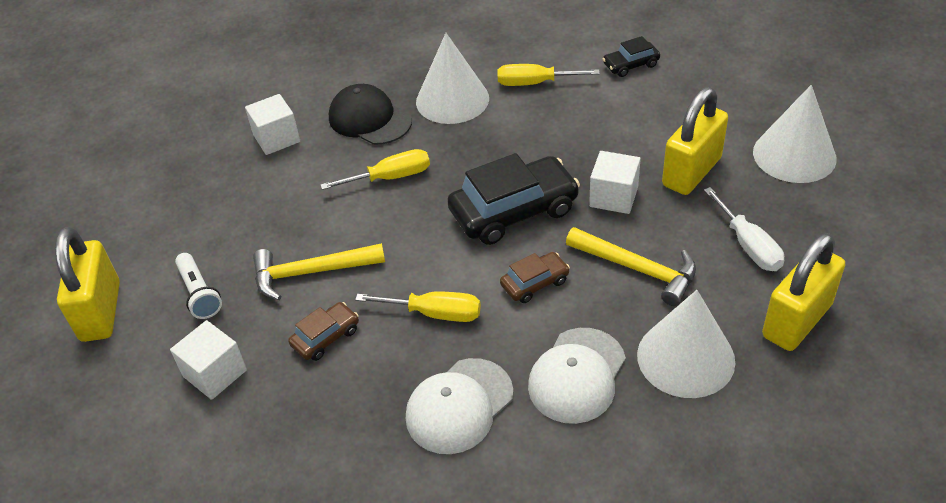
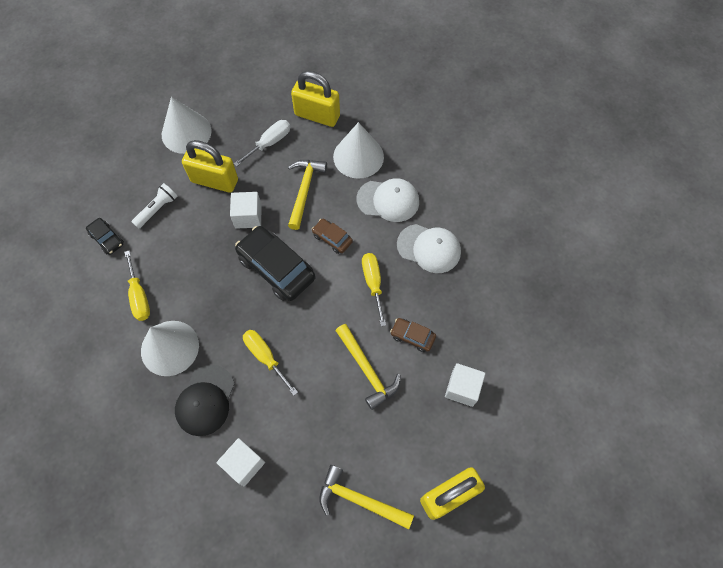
camera: 115 degrees left, 20 degrees up
(164, 225) = (359, 500): none -> yellow hammer
(199, 294) = (409, 434): white flashlight -> white flashlight (157, 209)

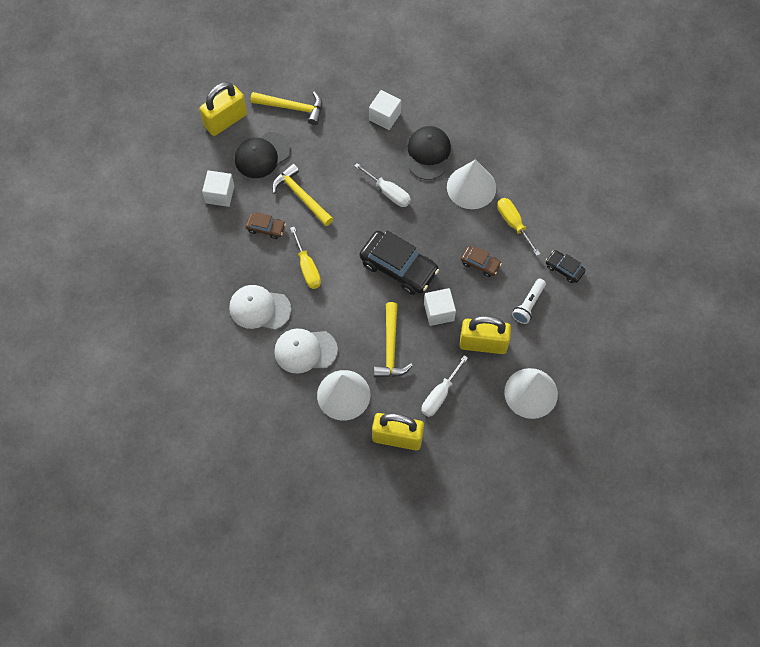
camera: 170 degrees right, 0 degrees up
(265, 357) = (388, 192): yellow screwdriver -> white screwdriver
(332, 238) = (353, 303): brown car -> brown car (480, 264)
(406, 434) = (262, 155): none -> black cap

